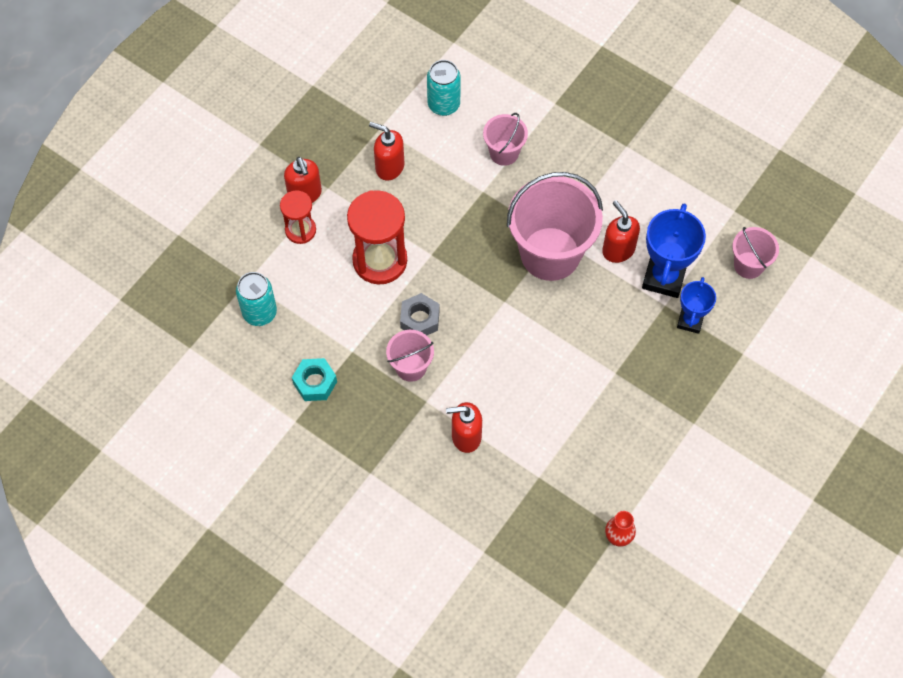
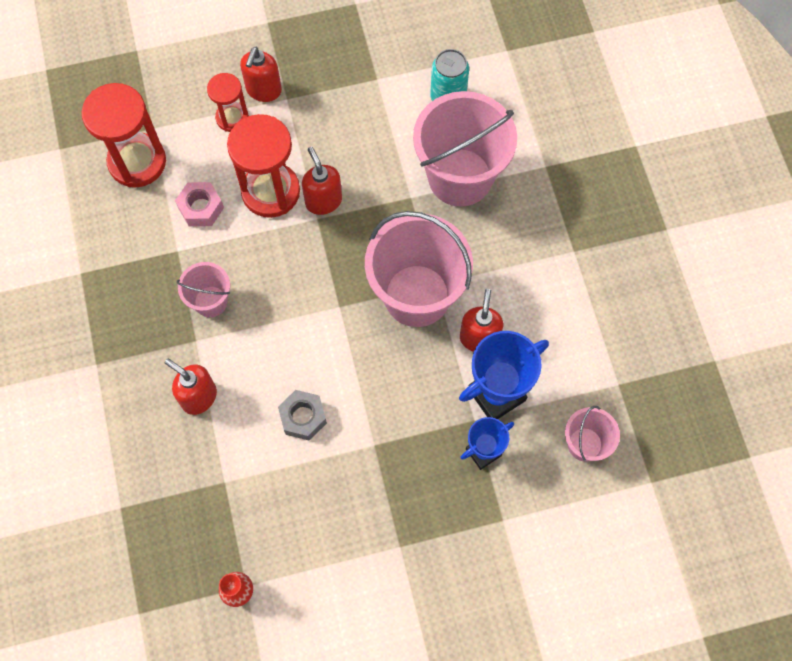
camera: 40 degrees right, 5 degrees up
(260, 313) = (137, 162): turquoise can -> red hourglass
(315, 383) = (124, 253): turquoise nut -> none
(340, 309) = (201, 208): none -> pink nut
(389, 167) = (352, 118): red soap dispenser -> red soap dispenser (323, 201)
(420, 319) = (256, 267): grey nut -> grey nut (303, 417)
(504, 153) = (460, 177): pink bucket -> pink bucket, size x2.00

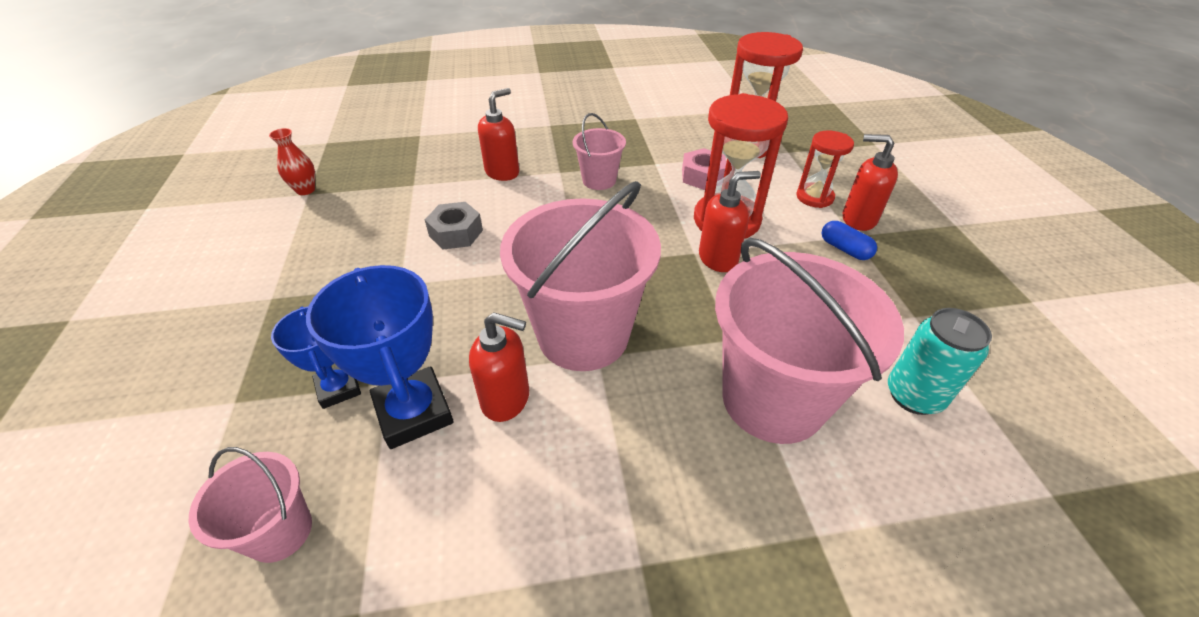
camera: 95 degrees right, 25 degrees down
(305, 108) = (844, 249): none -> blue capsule

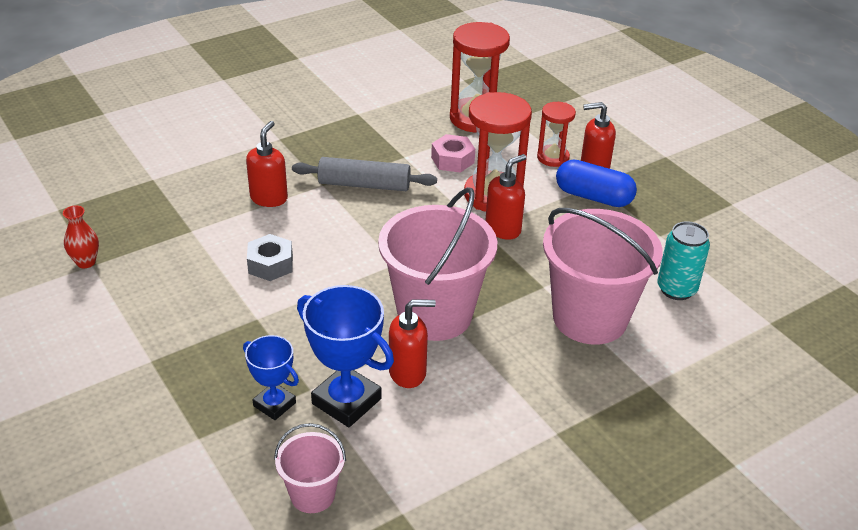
camera: 25 degrees left, 5 degrees down
(599, 180) = (364, 185): pink bucket -> grey rolling pin
(844, 249) = (593, 197): blue capsule -> blue capsule, size x1.74

